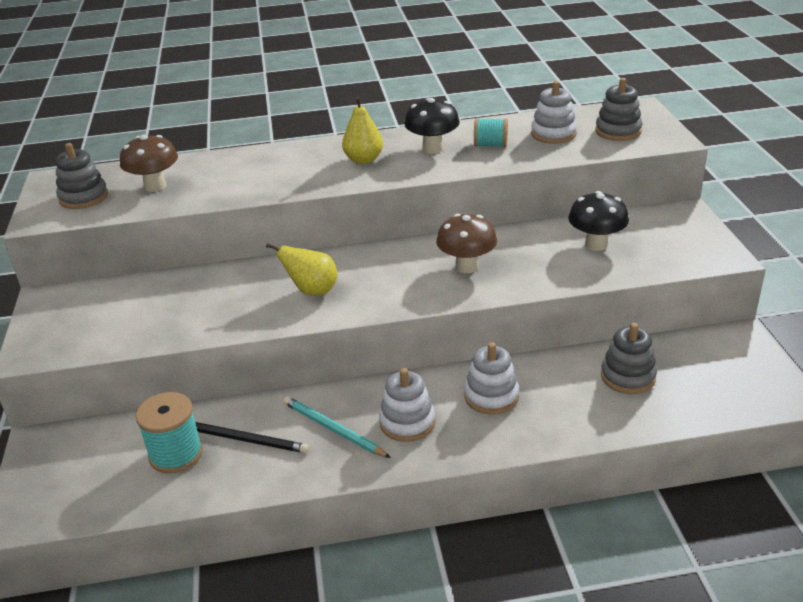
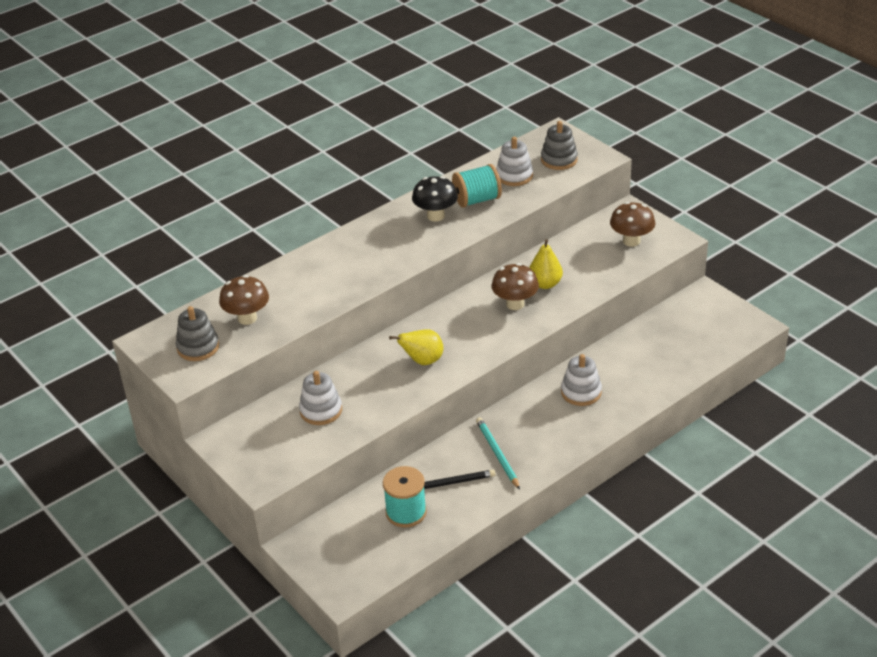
camera: 30 degrees left, 5 degrees up
(333, 429) = (497, 454): turquoise pencil -> turquoise pencil turned 60 degrees clockwise
(363, 160) = (392, 242): yellow pear -> yellow pear (545, 284)
(407, 422) = (542, 430): white stacking toy -> white stacking toy (321, 410)
(490, 145) = (477, 200): turquoise spool -> turquoise spool, size x1.52
(596, 244) = (589, 256): black mushroom -> none
(628, 377) = (656, 346): grey stacking toy -> none
(662, 243) = (631, 241): none -> brown mushroom

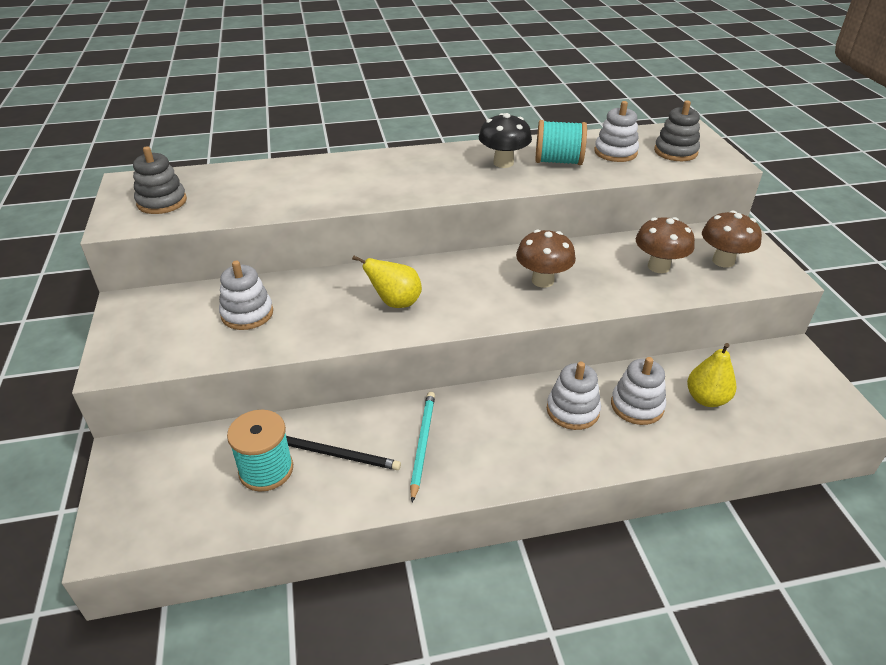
camera: 25 degrees right, 0 degrees up
(247, 318) = (234, 192): brown mushroom -> brown mushroom (658, 267)
(545, 284) = (591, 272): yellow pear -> yellow pear (706, 399)
(621, 372) = (637, 406): none -> white stacking toy

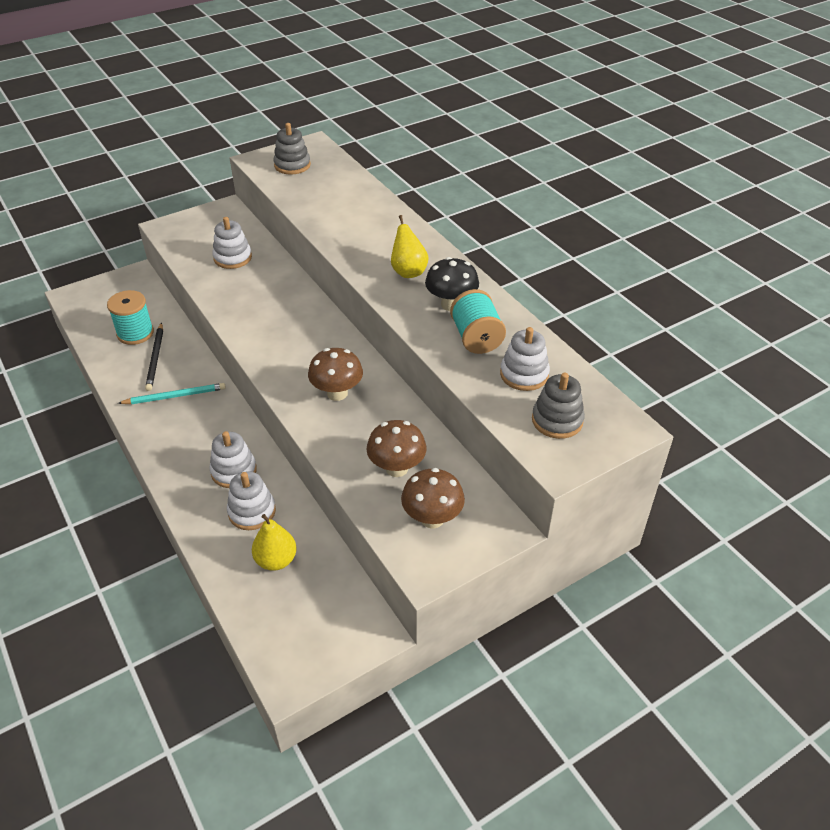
camera: 70 degrees right, 5 degrees up
(395, 303) = (272, 319): yellow pear -> yellow pear (408, 272)

